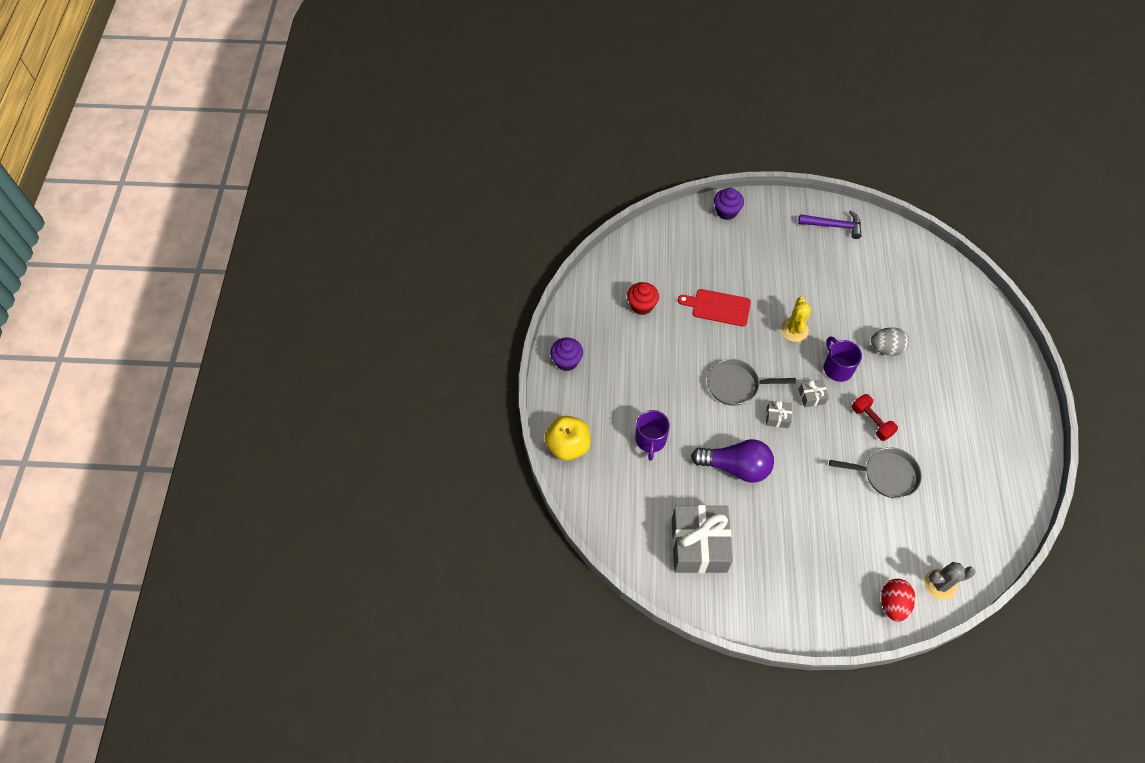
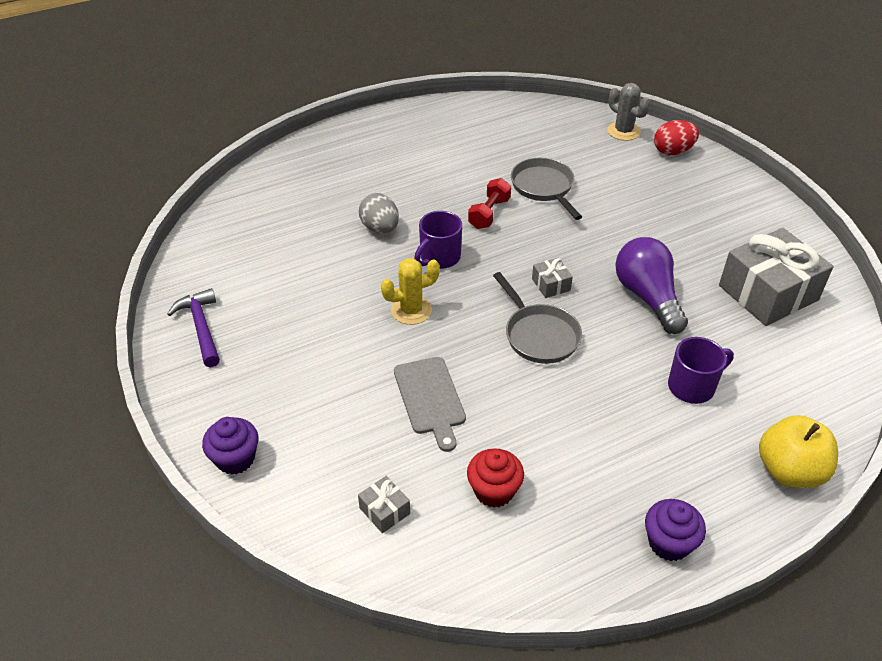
camera: 120 degrees left, 15 degrees down
(718, 307) = (430, 398): red cutting board -> grey cutting board
(811, 396) = (497, 266): grey gift -> grey gift (384, 511)

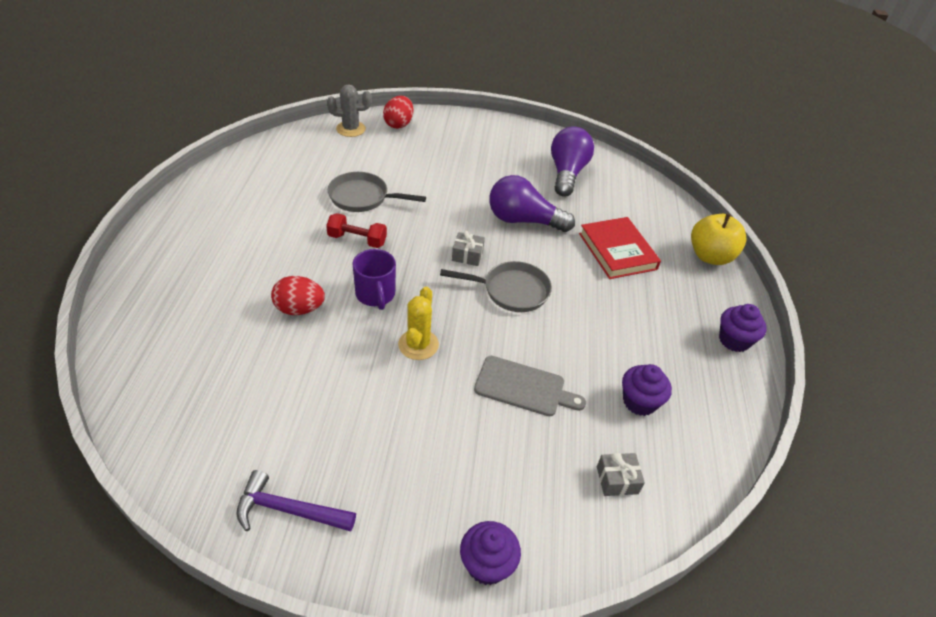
camera: 60 degrees left, 0 degrees up
(380, 228) = (299, 309): grey egg -> red egg
(489, 213) = (357, 240): red dumbbell -> red dumbbell turned 45 degrees counterclockwise
(494, 491) = (639, 402): red cupcake -> purple cupcake
(692, 386) = (617, 251): purple mug -> red book
(768, 293) = (567, 173): grey gift -> purple light bulb

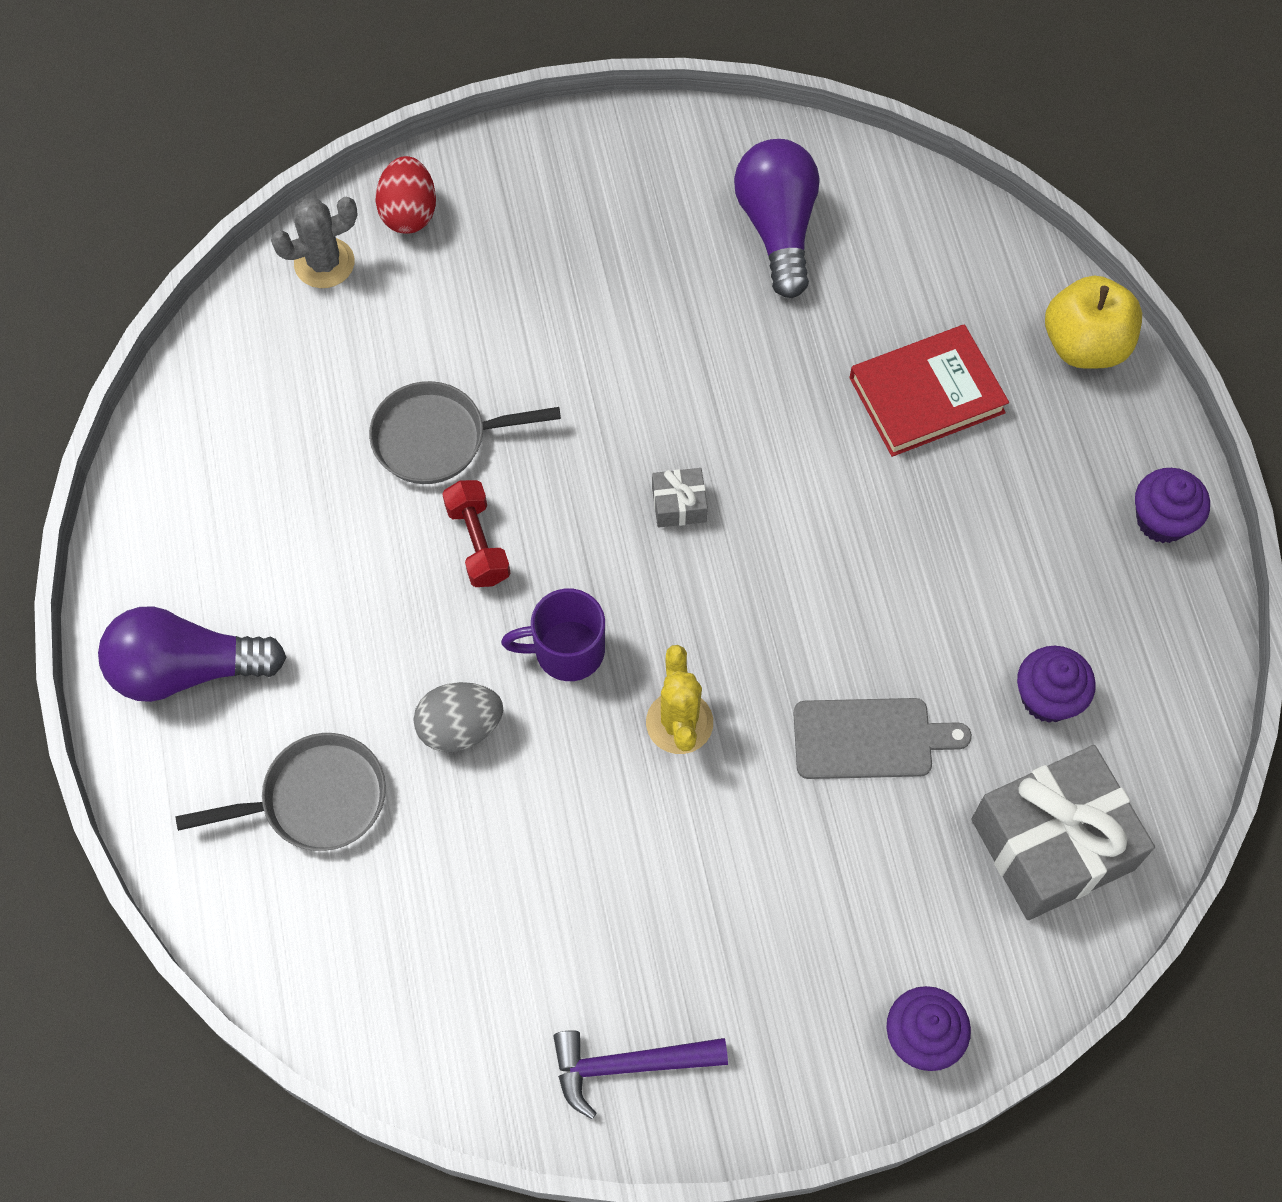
camera: 15 degrees left, 20 degrees up
(299, 309) = (460, 727): red egg -> grey egg
(357, 240) = (478, 543): red dumbbell -> red dumbbell turned 75 degrees clockwise
(375, 295) = (566, 650): purple mug -> purple mug turned 120 degrees clockwise
(511, 291) = (781, 555): grey pan -> grey pan (316, 799)
(523, 220) = (743, 383): purple light bulb -> purple light bulb (187, 669)
(617, 251) = (926, 395): red book -> red book turned 75 degrees counterclockwise
(617, 480) = (1052, 844): grey gift -> grey gift, size x2.34

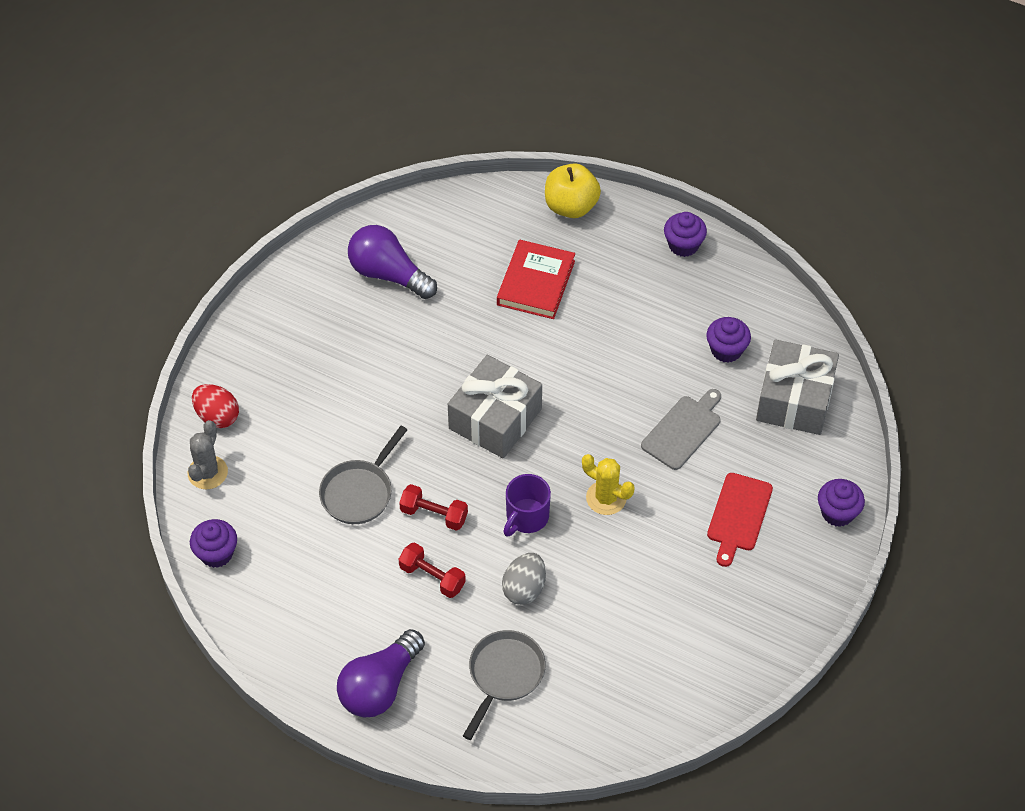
camera: 50 degrees left, 10 degrees down
(224, 357) = (216, 553): none -> purple cupcake
(387, 610) = (432, 577): none -> red dumbbell
(628, 1065) = (752, 635): purple hammer -> none
(679, 504) = (495, 419): grey gift -> grey gift, size x2.34
(800, 908) = (738, 515): none -> red cutting board

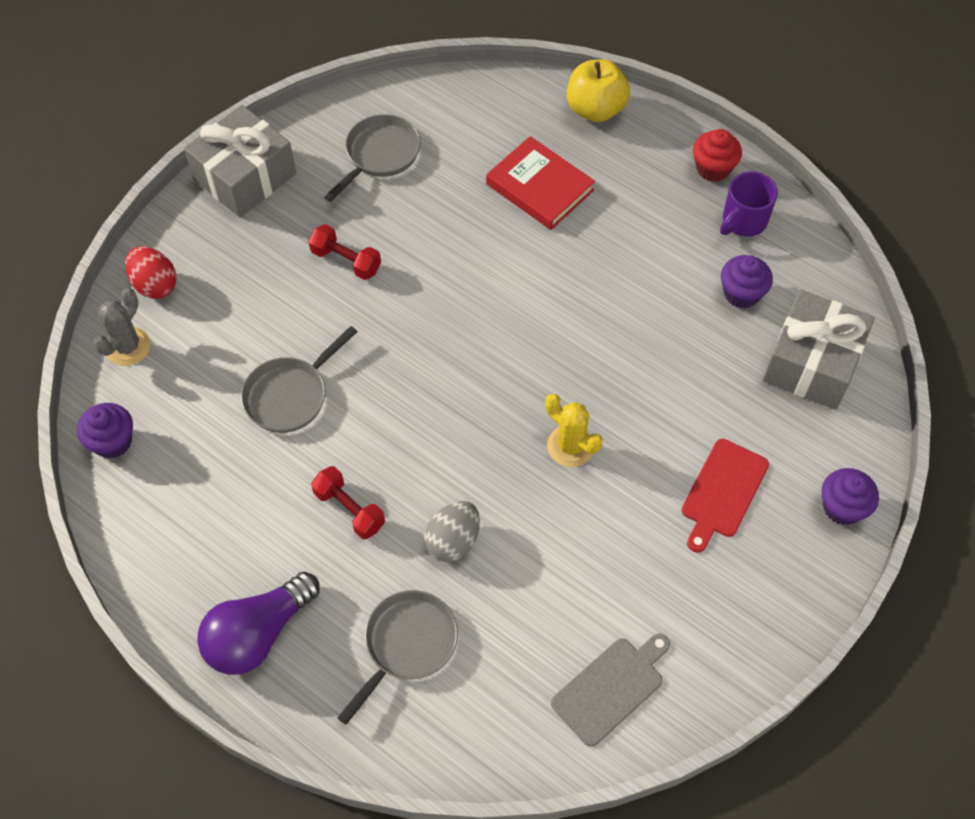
camera: 10 degrees right, 5 degrees up
(388, 274) = (380, 155): purple light bulb -> grey pan
(434, 514) = (368, 434): red dumbbell -> red dumbbell (346, 261)
(495, 419) = (462, 333): grey gift -> grey gift (245, 176)
(526, 517) = (473, 455): purple mug -> purple mug (743, 221)
(536, 283) = (539, 187): red book -> red book turned 75 degrees counterclockwise
(683, 245) = (713, 168): purple cupcake -> red cupcake
(683, 430) = (675, 379): grey cutting board -> grey cutting board (610, 688)

